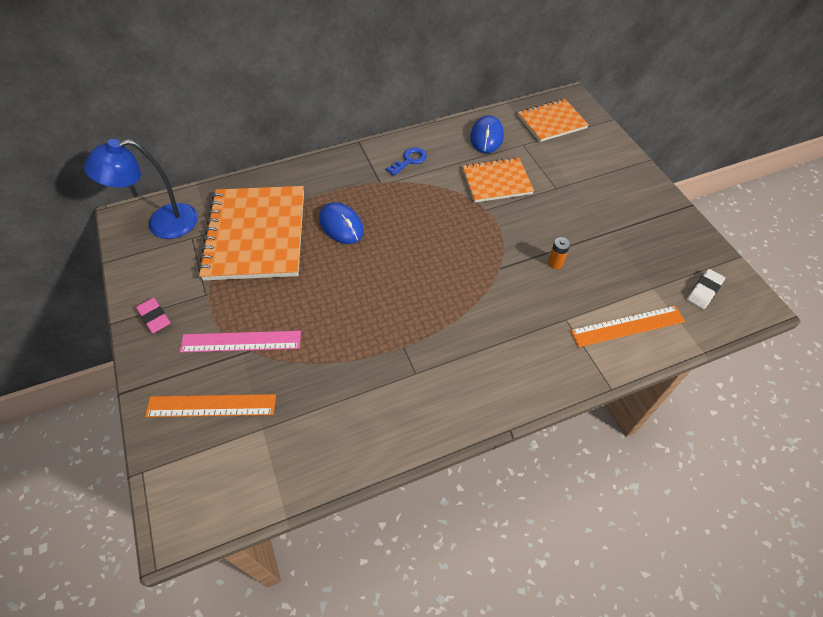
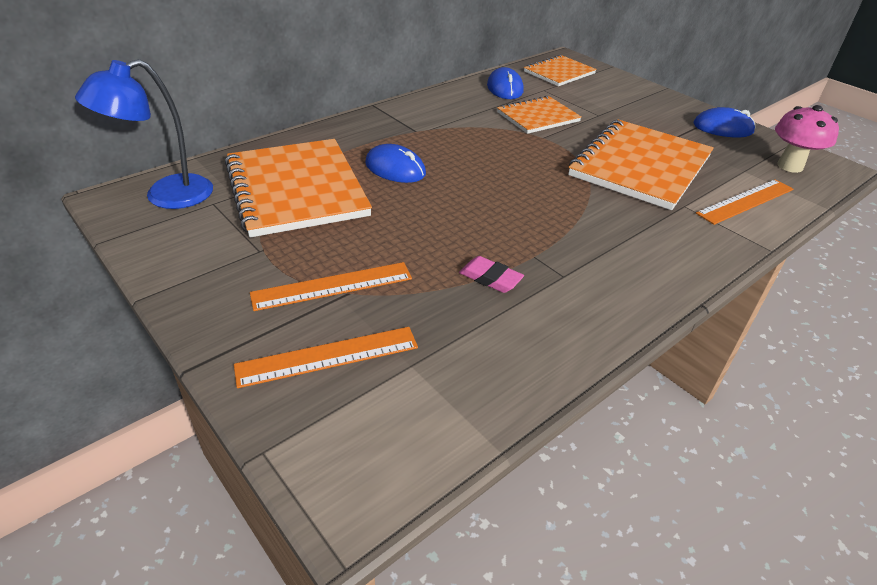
camera: 20 degrees left, 15 degrees down
(154, 317) = (199, 283): pink eraser -> pink eraser (490, 278)
(241, 342) = (332, 286): pink ruler -> orange ruler
(409, 160) = (437, 112): blue key -> none
(555, 263) = (640, 166): orange battery -> orange notebook
(670, 227) = (723, 128): none -> blue mouse
(704, 291) = (790, 166): white eraser -> pink mushroom

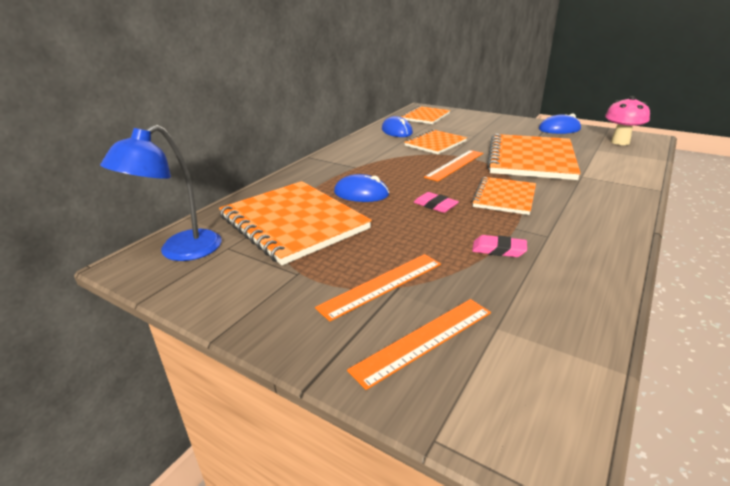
camera: 15 degrees left, 10 degrees down
(466, 204) = (435, 205): none -> pink eraser
(557, 213) = (504, 197): none -> orange notebook
(745, 201) = (615, 166): orange ruler -> orange ruler (455, 165)

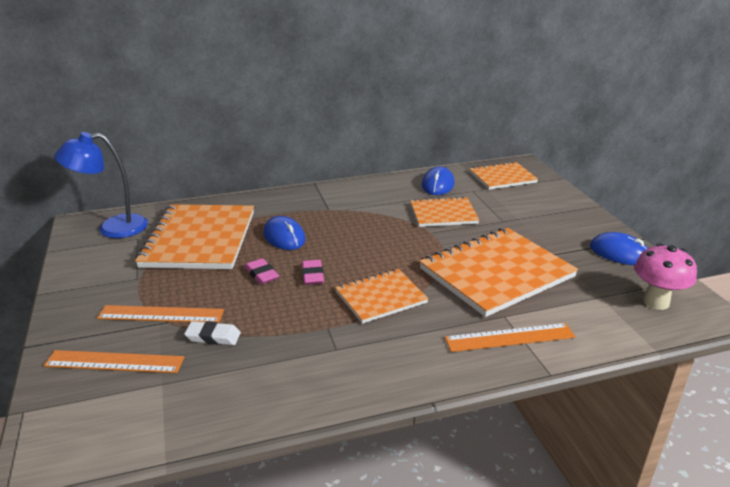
camera: 40 degrees right, 0 degrees up
(455, 165) = (410, 245): orange ruler -> orange ruler (509, 337)
(458, 275) = (213, 336): none -> white eraser
(498, 250) = (276, 336): pink eraser -> pink eraser (261, 274)

